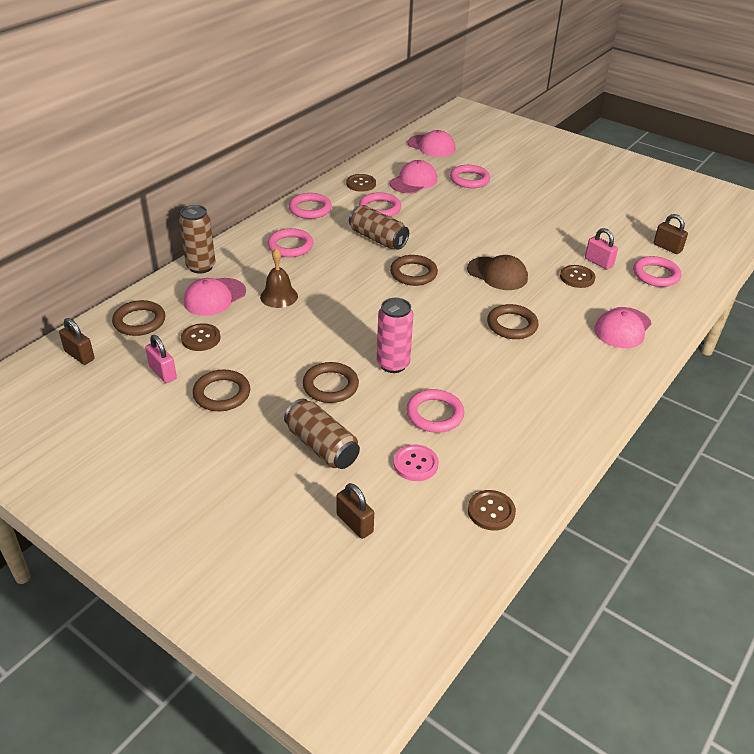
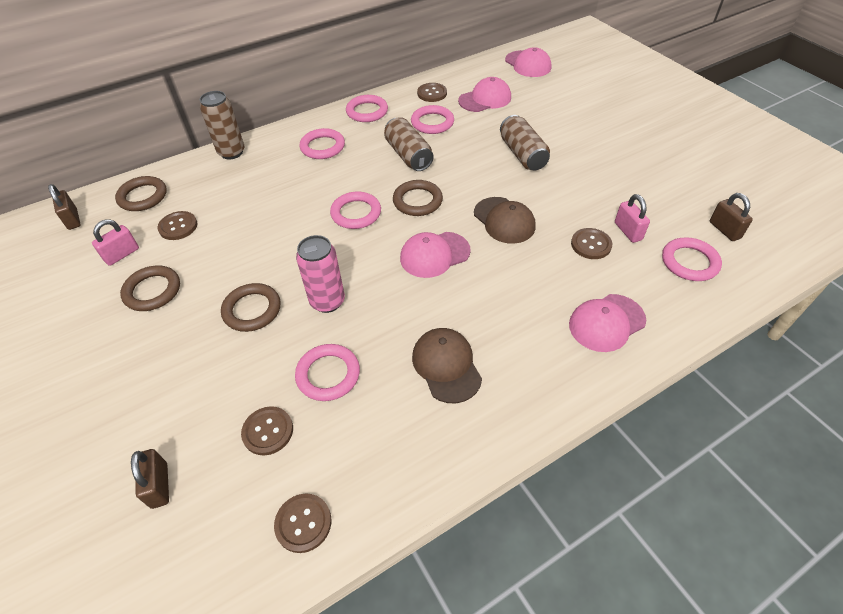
camera: 25 degrees right, 10 degrees up
(163, 373) = (122, 254): pink padlock -> pink padlock turned 60 degrees clockwise
(214, 297) = (220, 186): pink cap -> pink cap (434, 255)
(279, 296) = (275, 198): brown bell -> none
(322, 446) = (195, 379): brown can -> brown can (522, 154)
(415, 464) = (268, 431): pink button -> brown button
(469, 179) = (543, 106): pink ring -> pink ring (356, 213)
(512, 325) = (480, 286): brown ring -> none
(524, 385) = (446, 366): none -> brown cap

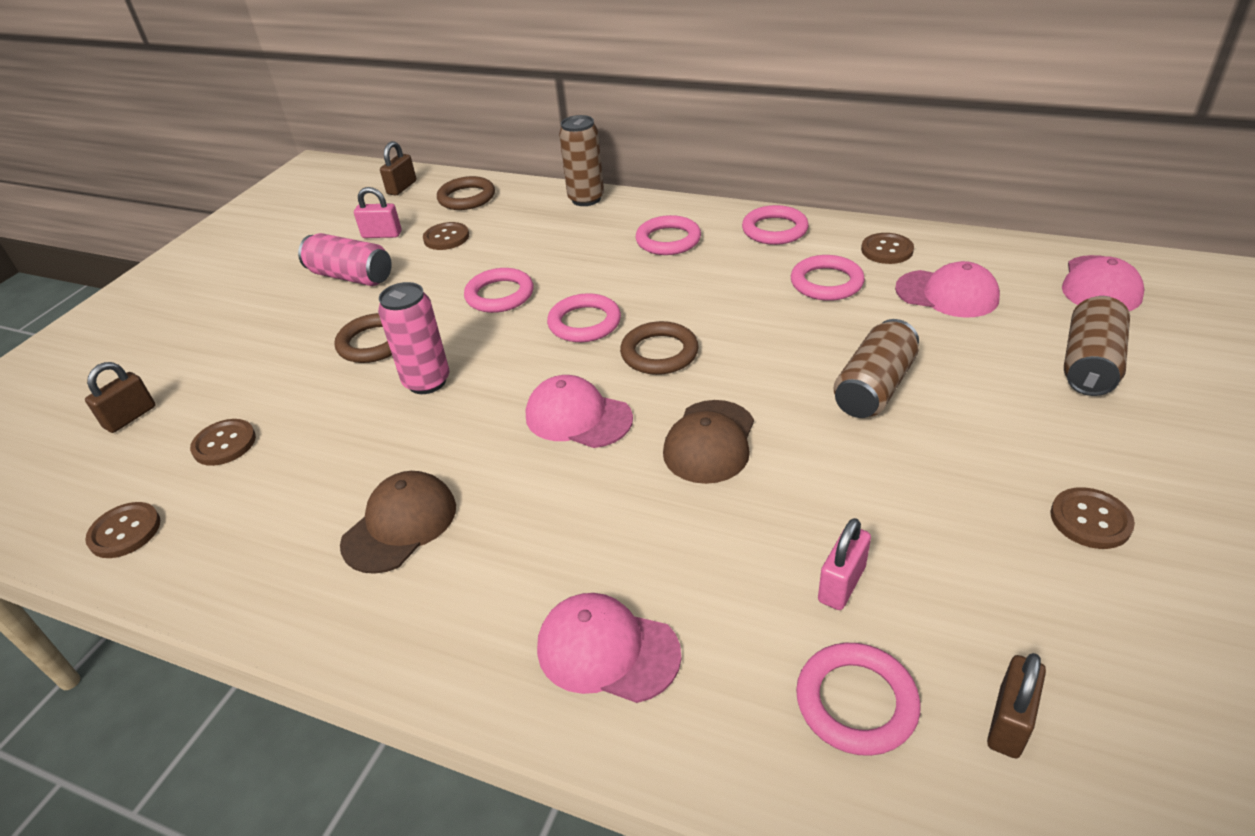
camera: 55 degrees right, 10 degrees down
(152, 291) = (351, 276): brown ring -> pink can
(328, 374) = (323, 441): pink ring -> pink ring (499, 295)
(408, 155) = (735, 301): brown can -> brown can (1089, 364)
(591, 245) = (759, 554): brown button -> brown button (1090, 520)

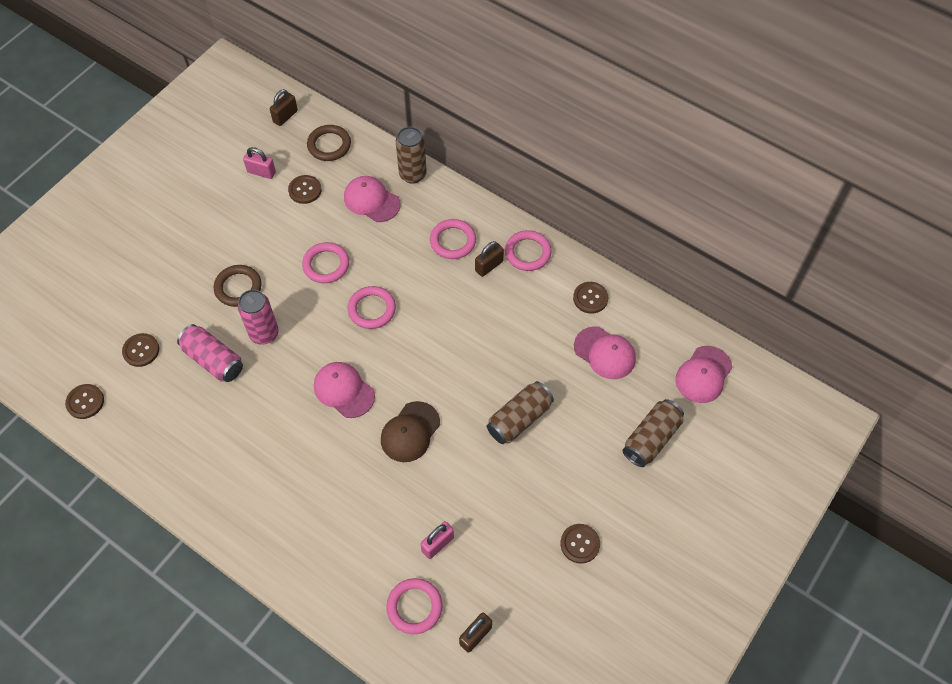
camera: 10 degrees right, 20 degrees up
(130, 417) = (87, 311): brown padlock -> brown padlock (489, 266)
(351, 276) = (233, 214): pink can -> pink can (213, 360)
(400, 525) = (229, 441): brown cap -> none
(607, 650) = (313, 548): pink cap -> pink cap (371, 200)
(659, 353) = (408, 351): brown ring -> none
(826, 283) = (536, 318): pink ring -> none

